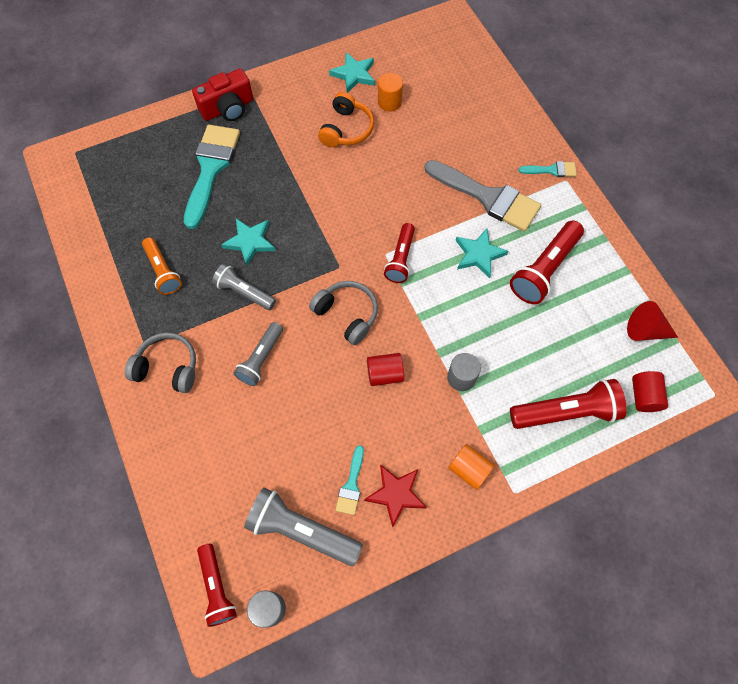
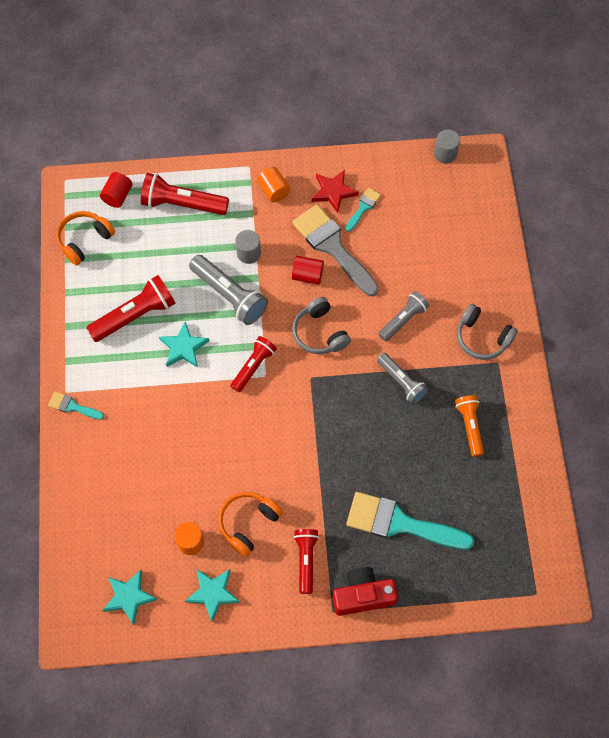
camera: 160 degrees left, 0 degrees up
(211, 169) = (400, 523): turquoise brush -> turquoise brush turned 75 degrees clockwise
(217, 587) = (477, 176): red flashlight -> red flashlight (306, 560)
(250, 242) = (383, 429): turquoise star -> turquoise star (129, 597)
(301, 530) = (409, 191): grey flashlight -> grey flashlight (229, 295)
(488, 197) = (147, 399): grey brush -> grey brush (332, 247)
(645, 330) = (84, 240): red cone -> orange headphones

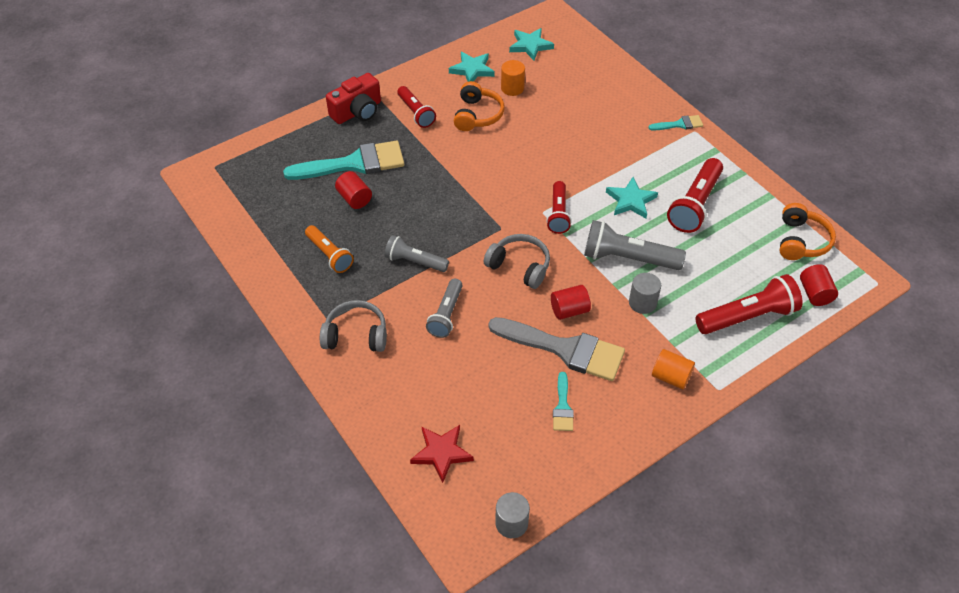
camera: 150 degrees right, 15 degrees down
(333, 192) = (607, 407): red star -> red star (441, 453)
(419, 478) = (354, 199): none -> red cylinder

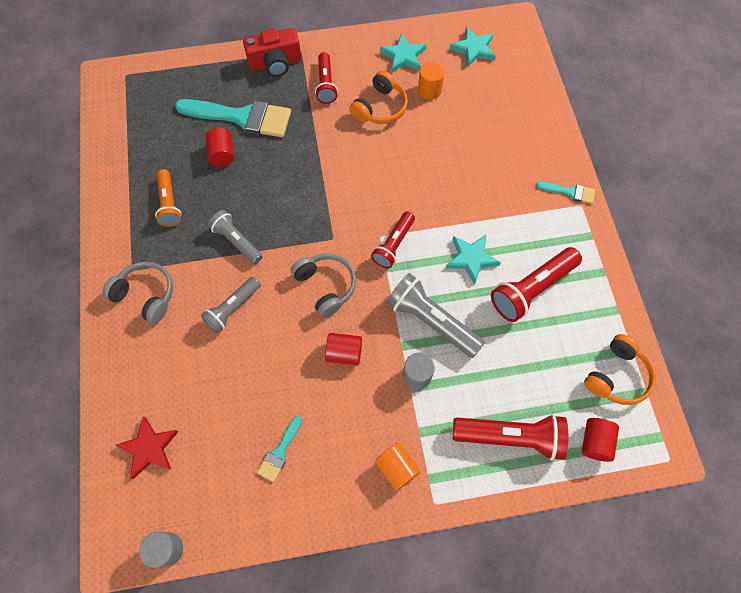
camera: 25 degrees right, 15 degrees up
(565, 349) = (316, 393): grey brush -> none

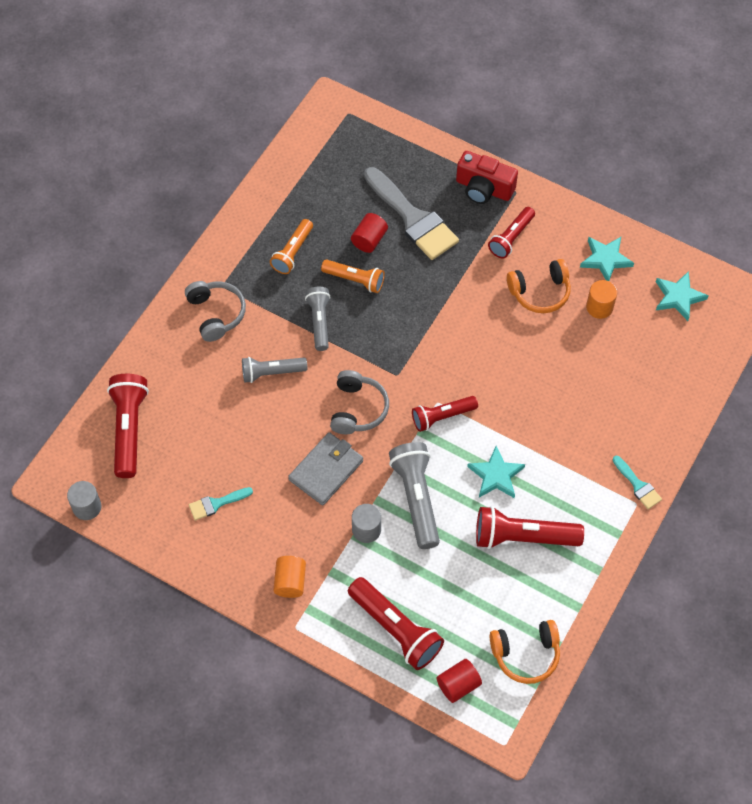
camera: 40 degrees right, 5 degrees down
(149, 448) = (129, 429): red star -> red flashlight
(237, 191) = (355, 280): none -> orange flashlight
(242, 117) = (413, 218): turquoise brush -> grey brush
(344, 353) = (326, 470): red cylinder -> grey wallet

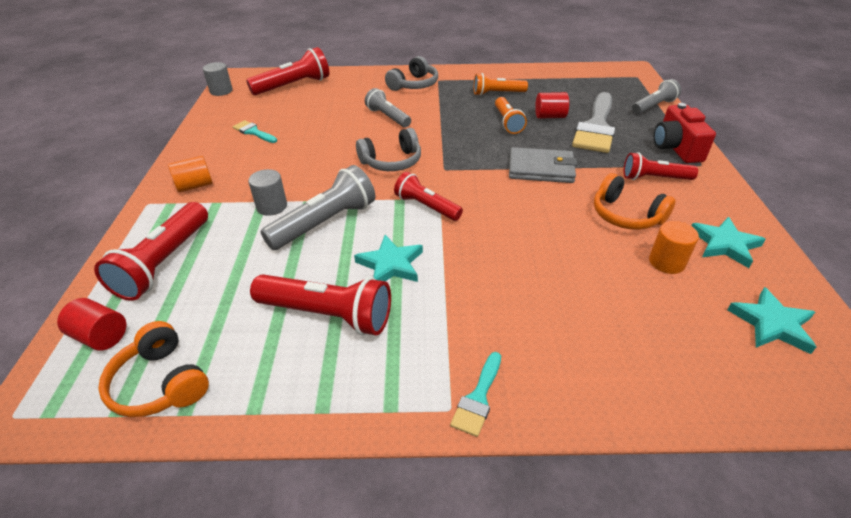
camera: 60 degrees right, 20 degrees down
(319, 322) = (453, 120): grey flashlight -> grey flashlight (653, 106)
(326, 470) = (319, 167): grey wallet -> grey wallet (541, 169)
(523, 537) = (327, 315): red flashlight -> red flashlight turned 135 degrees clockwise

